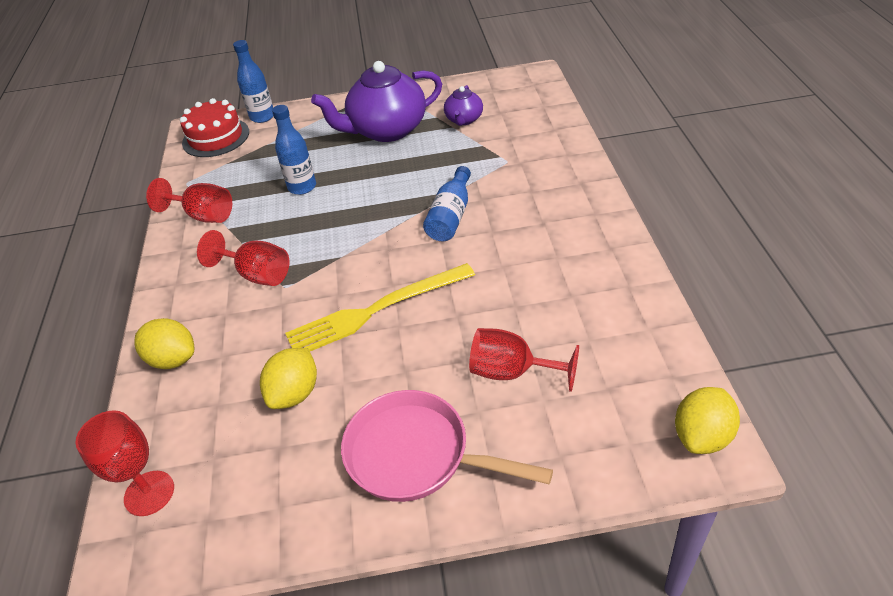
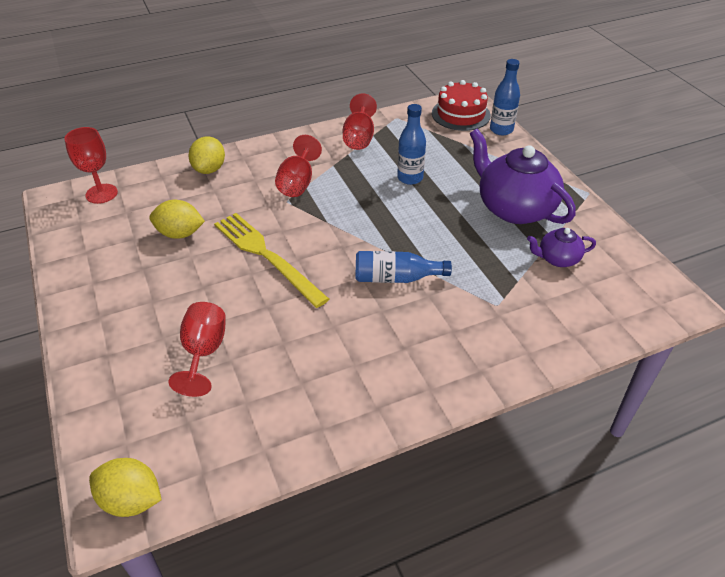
camera: 70 degrees right, 0 degrees up
(416, 455) = (122, 309): pink pan -> none

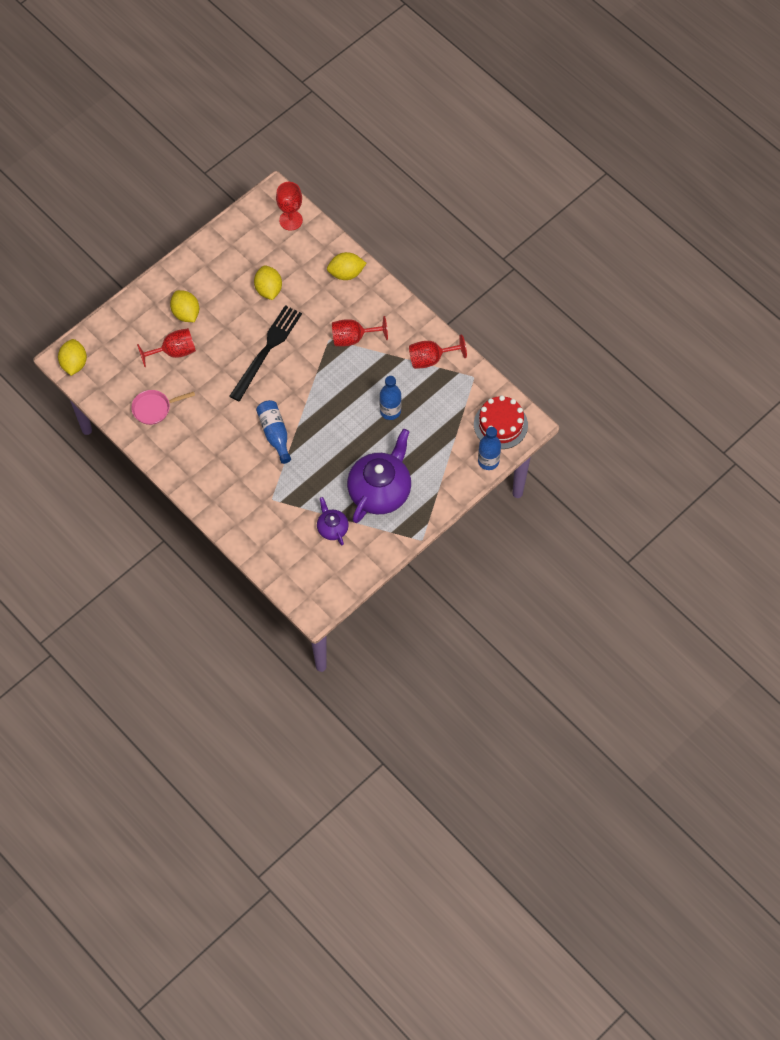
camera: 70 degrees right, 20 degrees up
(151, 322) = (186, 313): none -> yellow lemon
(266, 256) = (267, 350): yellow fork -> black fork
(287, 403) = (154, 408): none -> pink pan

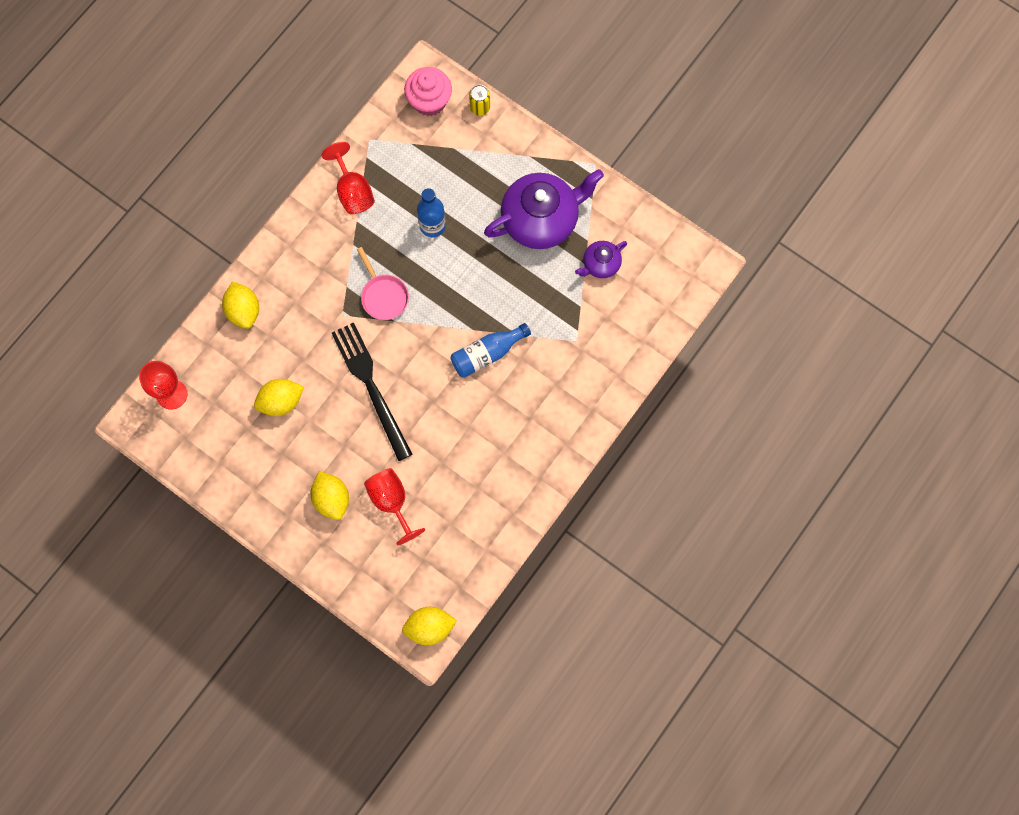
camera: 100 degrees left, 10 degrees up
(154, 408) = (478, 508): pink pan -> pink pan (383, 296)
(186, 313) = (332, 499): yellow lemon -> yellow lemon turned 75 degrees counterclockwise
(267, 350) = (371, 386): black fork -> black fork turned 45 degrees clockwise
(353, 338) = (337, 286): red goblet -> none
(380, 491) = (541, 219): purple teapot -> purple teapot turned 135 degrees clockwise
(488, 461) = (480, 107): blue bottle -> yellow can
(500, 425) = (429, 101): red cake -> pink cupcake

